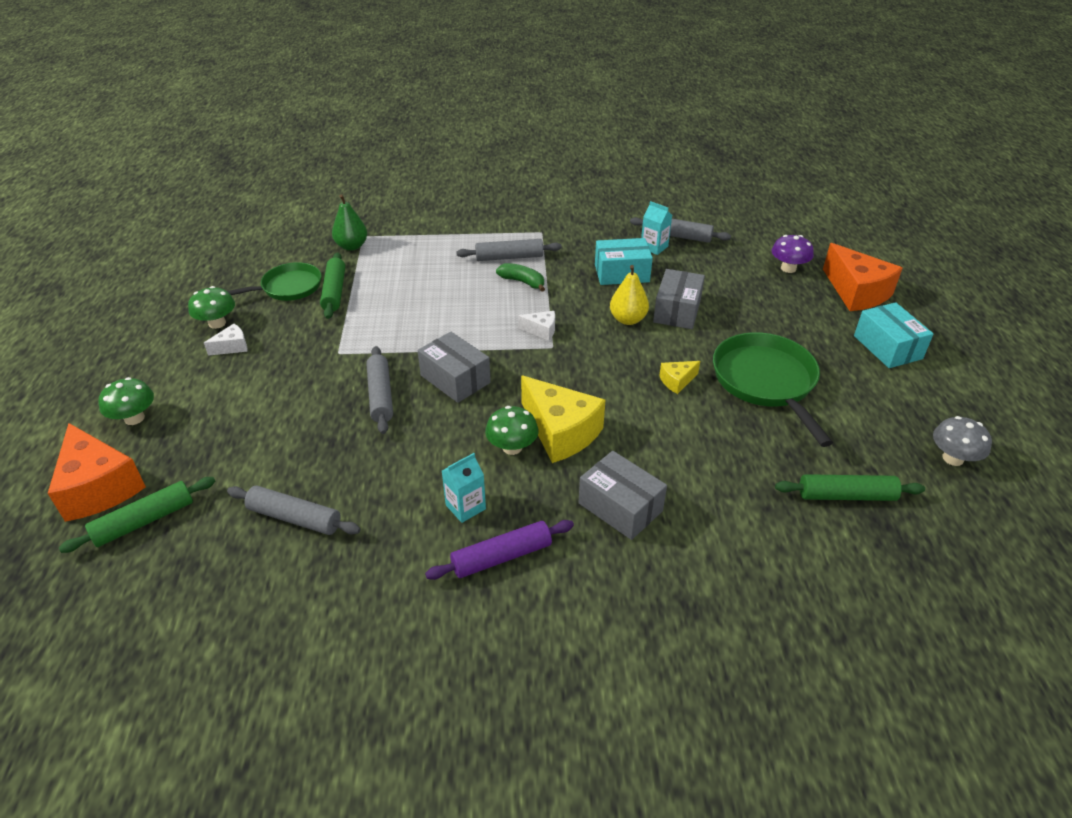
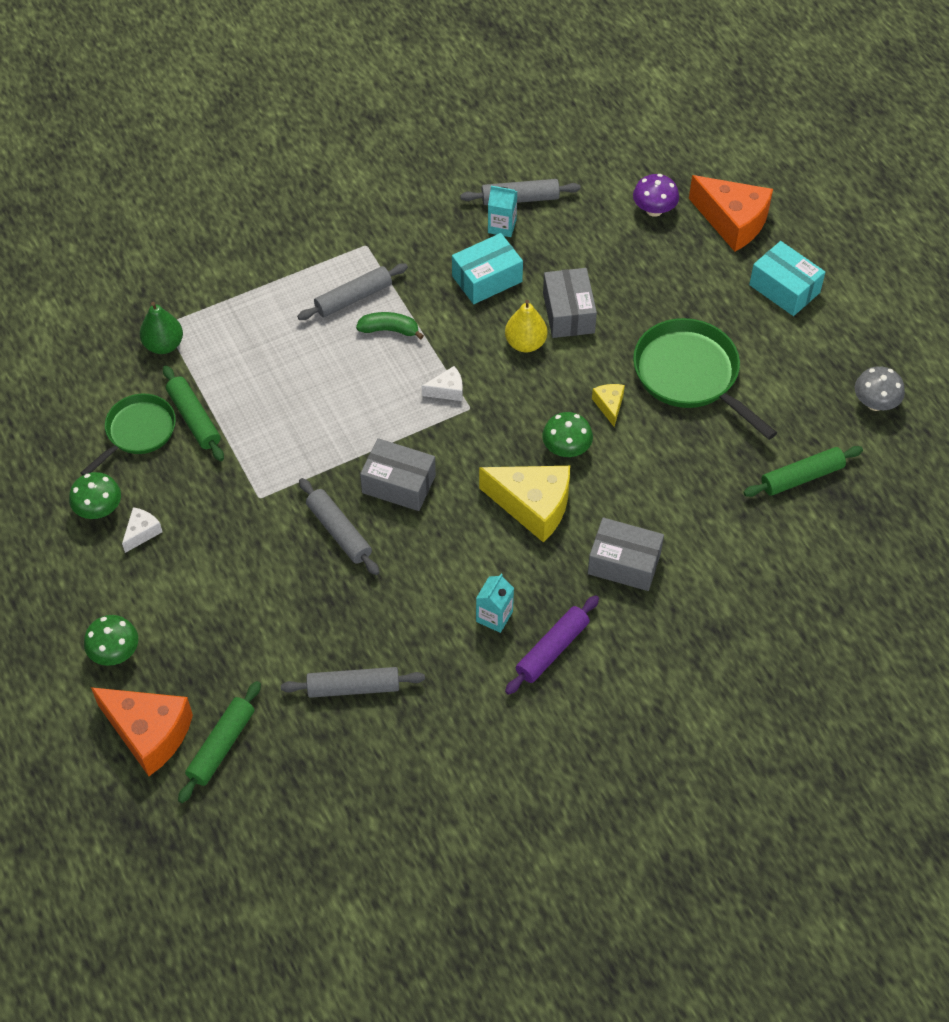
camera: 25 degrees left, 15 degrees up
(512, 447) = (499, 540): green mushroom -> green mushroom (566, 449)
(677, 381) = (609, 406): yellow cheese -> yellow cheese turned 135 degrees clockwise

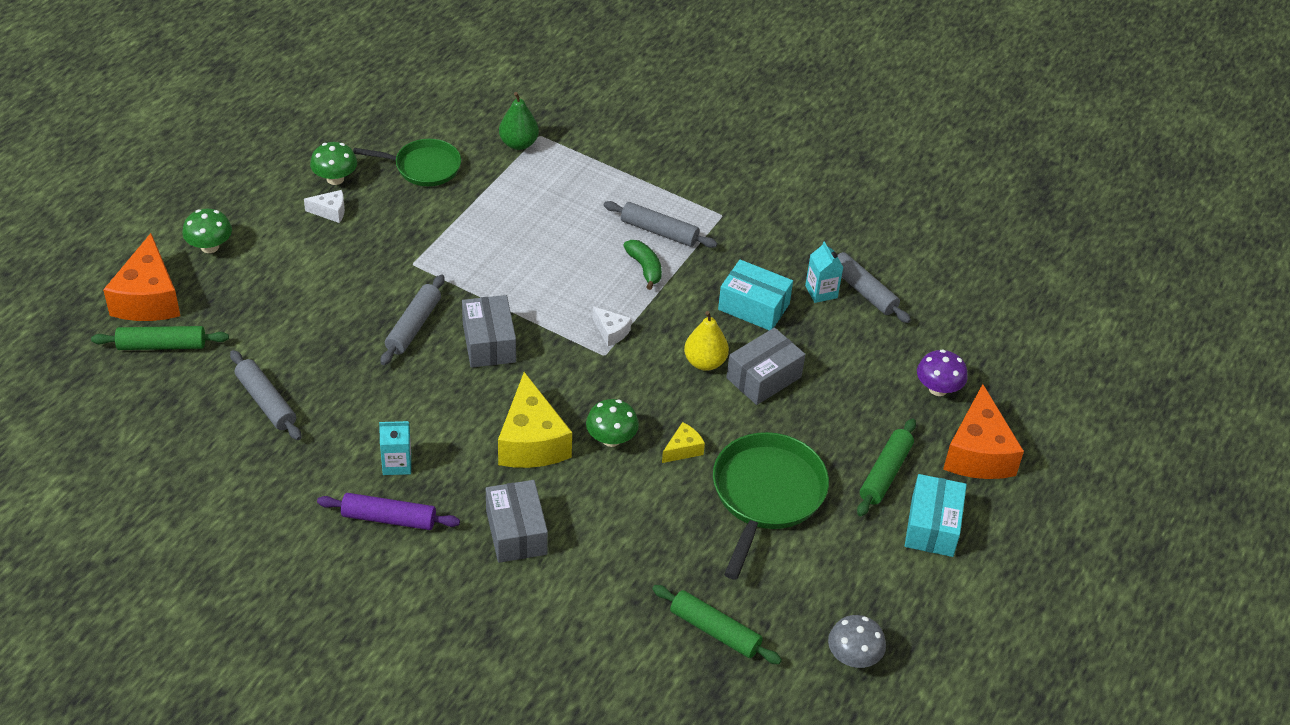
camera: 55 degrees right, 10 degrees down
(194, 418) = (460, 192): green rolling pin -> green rolling pin (885, 473)

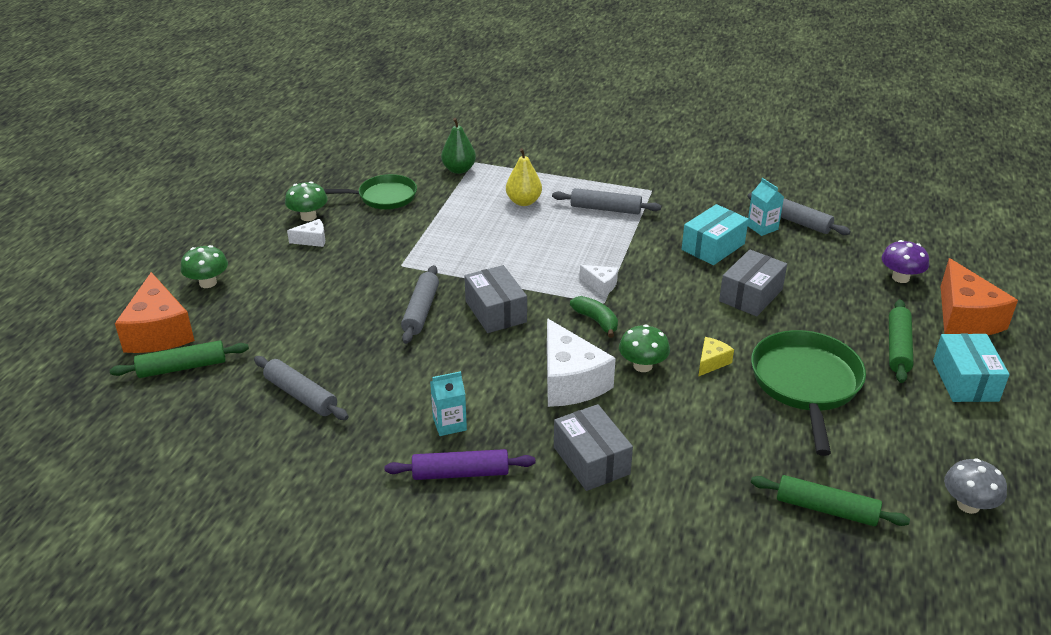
camera: 10 degrees left, 10 degrees down
(531, 441) = (570, 381): yellow cheese -> white cheese
(644, 268) = (606, 235): green banana -> green banana (596, 321)
(705, 362) = (694, 293): yellow pear -> yellow pear (523, 201)
(753, 307) = (713, 247): turquoise box -> turquoise box turned 60 degrees counterclockwise

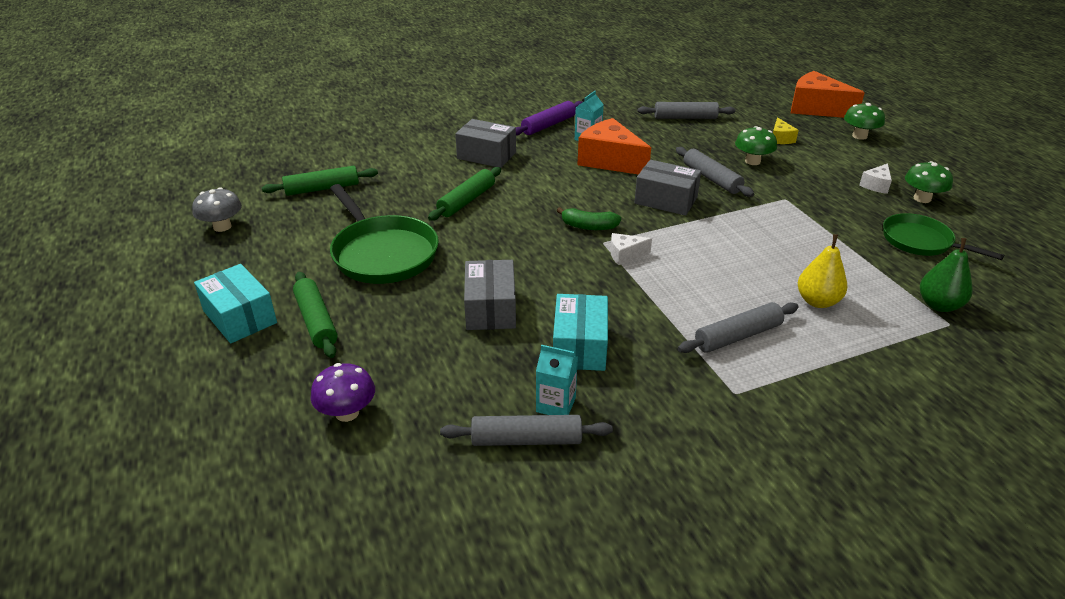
camera: 140 degrees right, 0 degrees up
(182, 367) = (766, 103): green rolling pin -> green rolling pin (466, 201)
(384, 197) = (920, 242): green pan -> green pan turned 90 degrees clockwise
(570, 381) = (552, 184): white cheese -> none
(642, 366) = (517, 213): green mushroom -> green mushroom (752, 161)
(711, 362) = (469, 237): yellow cheese -> yellow cheese (780, 139)
(965, 318) = (253, 391): orange cheese -> orange cheese (610, 161)

